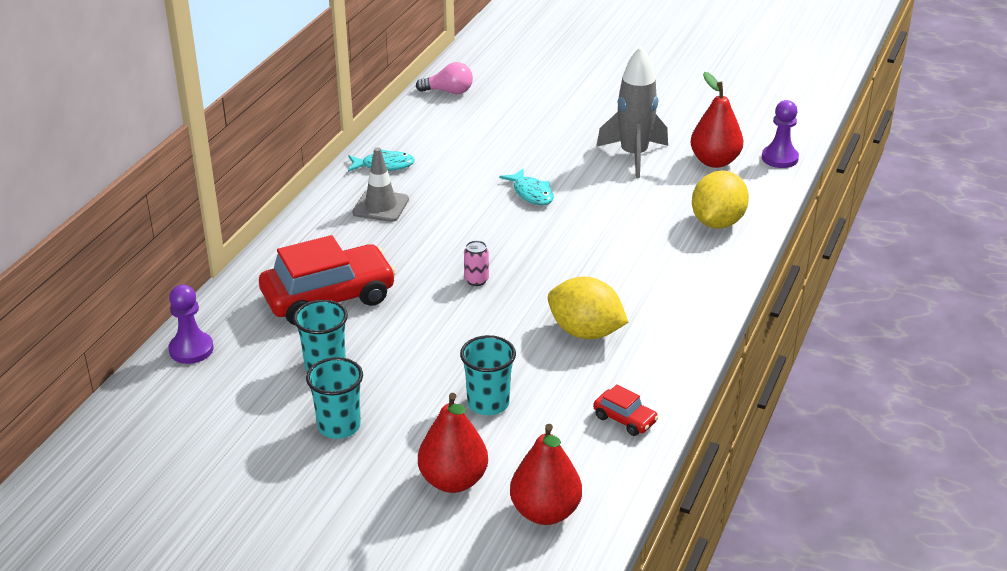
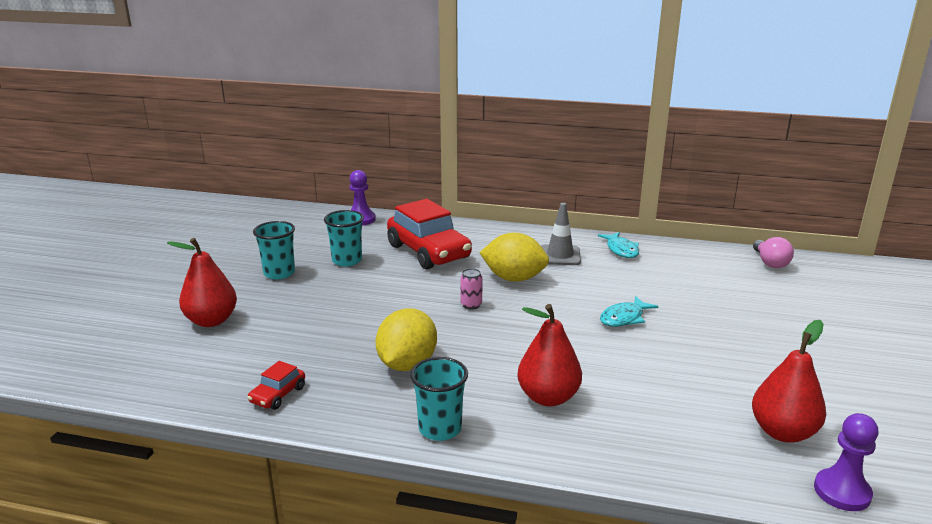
camera: 80 degrees right, 10 degrees down
(488, 403) = (303, 326): turquoise cup -> turquoise cup (440, 428)
(545, 512) = (164, 363): red pear -> red pear (548, 397)
(634, 156) = (744, 372): grey rocket -> none
(717, 222) = (643, 439): yellow lemon -> yellow lemon (514, 278)

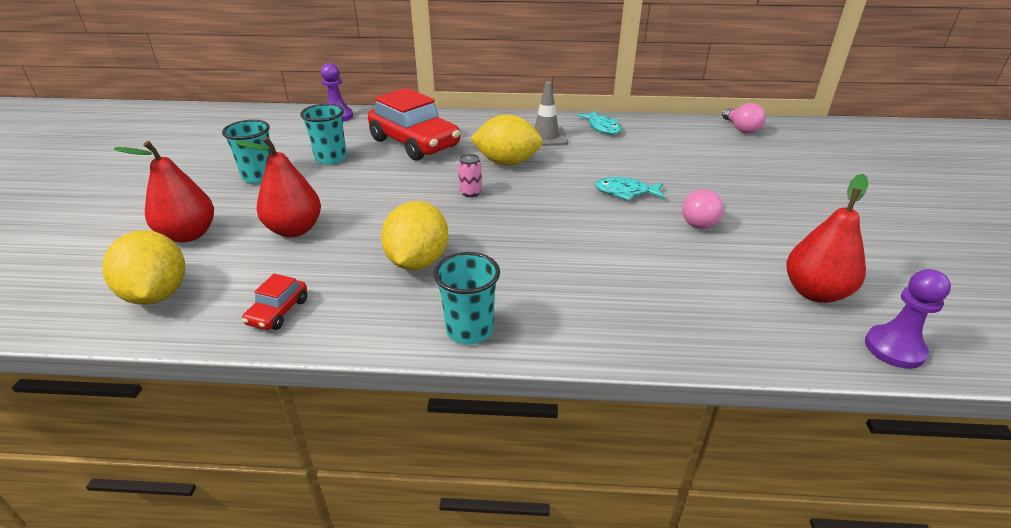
camera: 10 degrees left, 10 degrees up
(180, 369) = (157, 294): none -> yellow lemon
(548, 397) = (575, 282): red pear -> red pear (294, 230)
(624, 318) = (625, 192): turquoise fish -> turquoise fish turned 60 degrees clockwise
(691, 353) = (701, 221): none -> pink light bulb

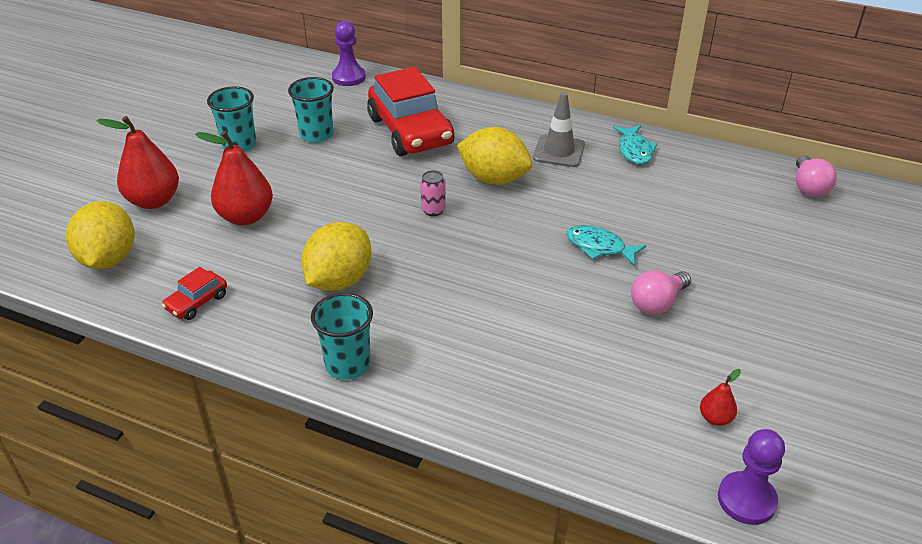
camera: 20 degrees right, 5 degrees up
(815, 292) = (715, 418): red pear -> red pear, size x0.47

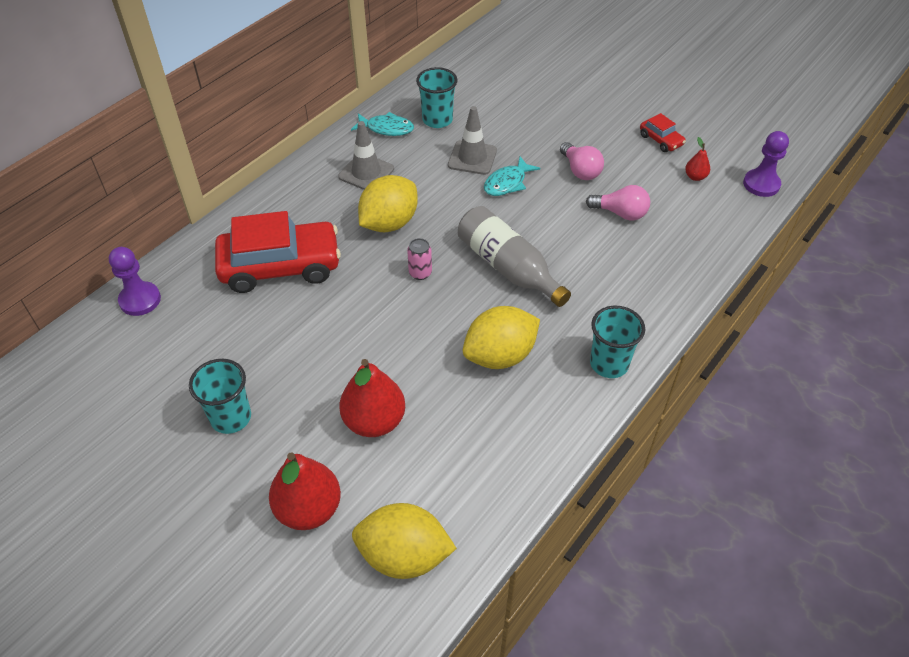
camera: 75 degrees left, 10 degrees up
(197, 302) = (500, 472): red car -> red car (661, 140)
(316, 134) = (246, 344): turquoise cup -> turquoise cup (437, 120)
(339, 280) = (500, 355): yellow lemon -> yellow lemon turned 75 degrees counterclockwise
(465, 268) = (508, 267): none -> grey bottle
(625, 215) = (472, 158): none -> grey traffic cone
(808, 187) = (474, 58): pink light bulb -> pink light bulb (620, 213)

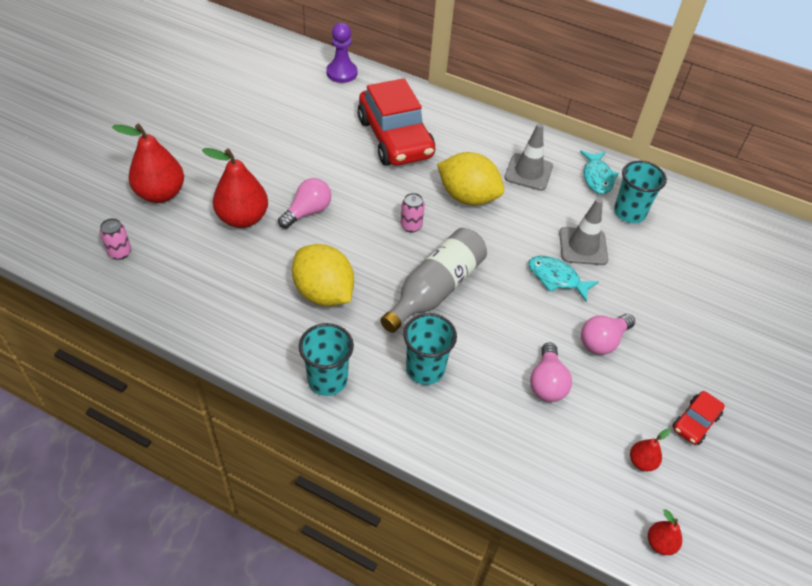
camera: 75 degrees right, 0 degrees up
(231, 417) = (239, 139): turquoise cup -> turquoise cup (425, 369)
(378, 358) = (307, 212): none -> pink light bulb
(404, 555) = (120, 252): yellow lemon -> pink can
(761, 184) = (660, 543): purple pawn -> red pear

